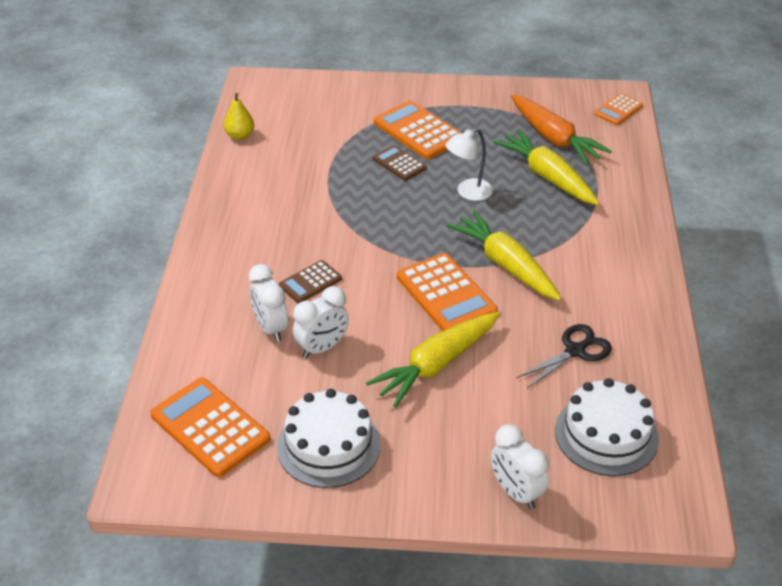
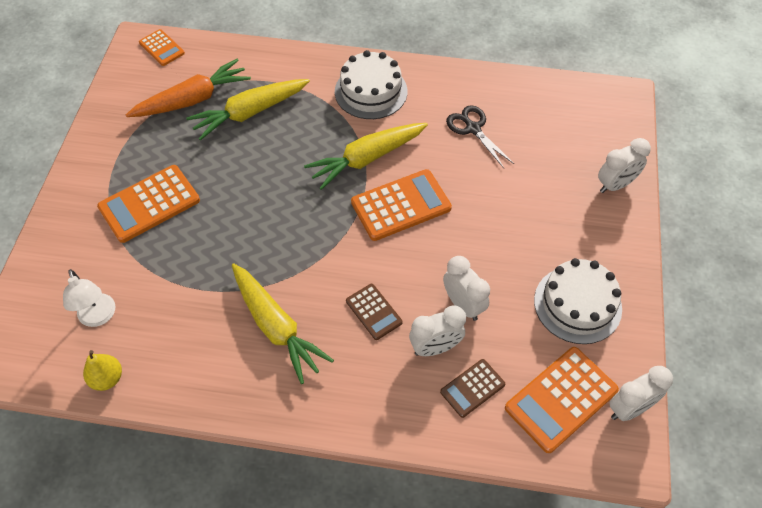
camera: 85 degrees left, 15 degrees up
(197, 487) = (629, 408): none -> white clock
(399, 164) = (201, 225): brown calculator -> brown calculator (472, 388)
(436, 365) = (486, 221): yellow carrot -> yellow carrot (276, 326)
(468, 192) = (261, 174): white lamp -> white lamp (98, 317)
(606, 434) = (558, 125): white cake -> white cake (371, 91)

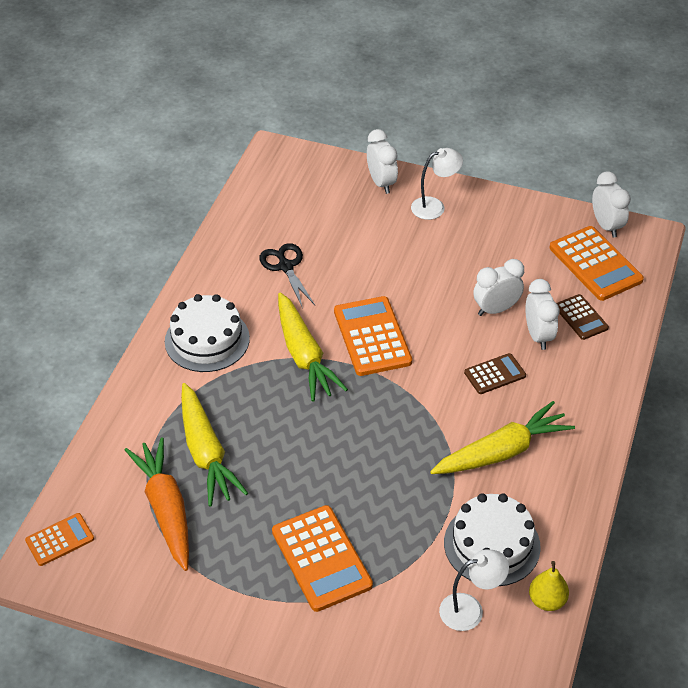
camera: 80 degrees left, 10 degrees down
(473, 128) = (285, 266): black scissors -> black scissors turned 90 degrees clockwise
(577, 304) = (505, 235): white cake -> white cake (492, 544)
(597, 235) = (434, 206): none -> white lamp

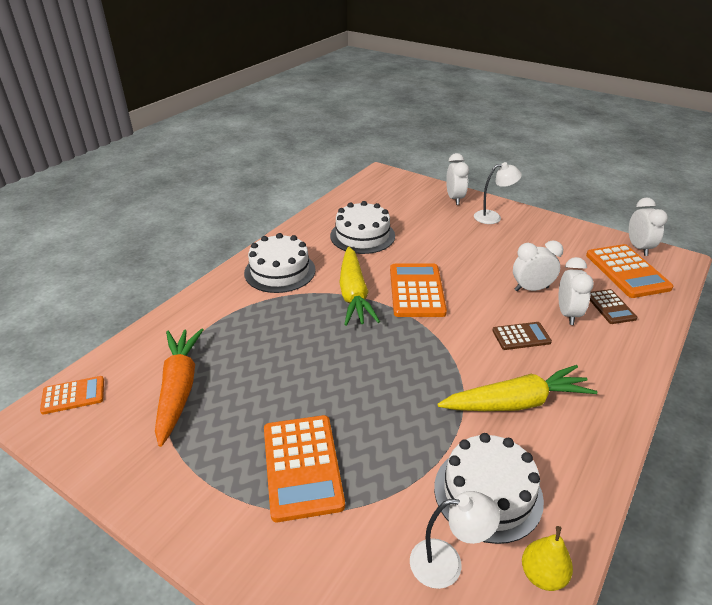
camera: 15 degrees right, 10 degrees down
(206, 452) = (238, 350): yellow carrot -> none
(285, 266) = (362, 236): black scissors -> white cake

